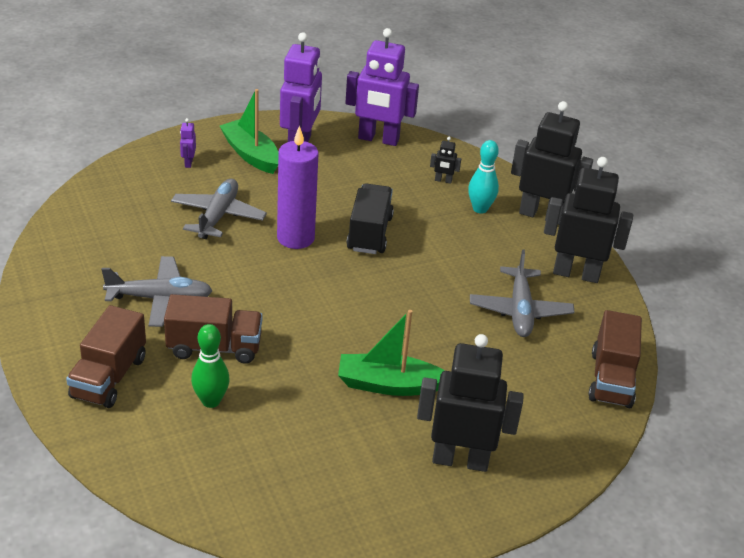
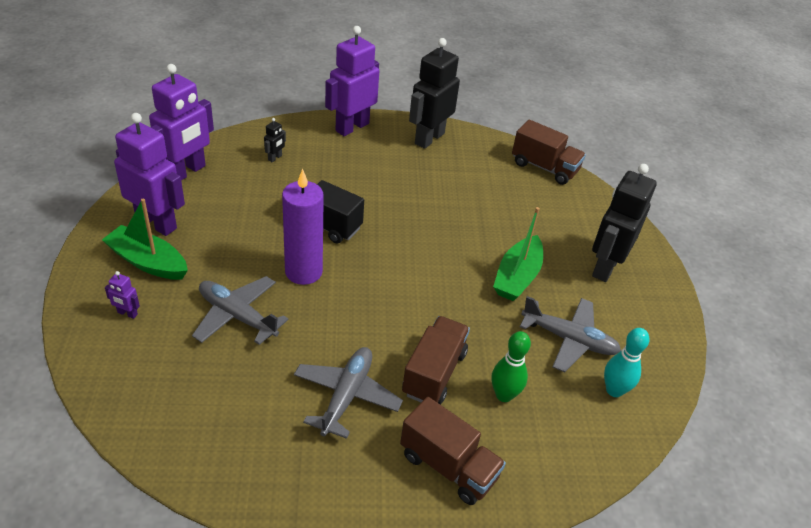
camera: 70 degrees left, 5 degrees up
(251, 154) = (148, 262): green boat -> green boat turned 45 degrees clockwise
(480, 209) = (326, 153): turquoise bowling pin -> turquoise bowling pin (614, 390)
(520, 310) = (458, 180): grey plane -> grey plane (569, 339)
(541, 215) = (352, 127): black robot -> purple robot

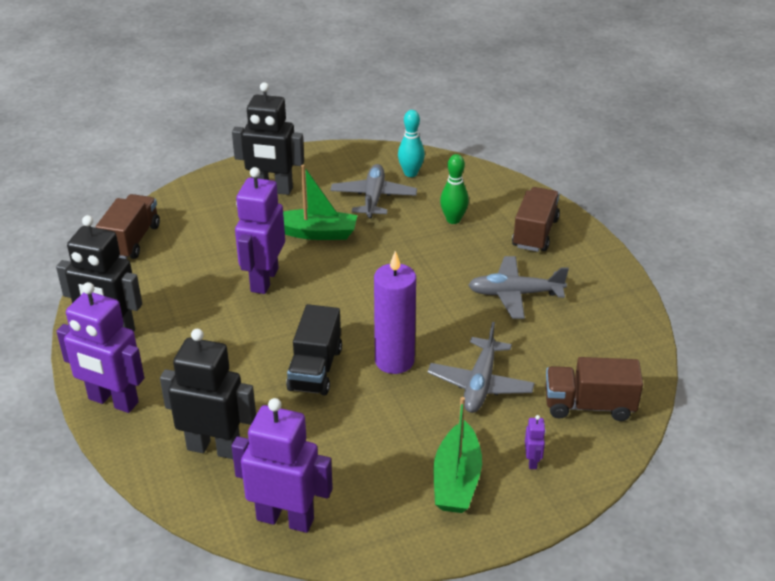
camera: 105 degrees left, 5 degrees down
(156, 223) = (394, 502): purple robot -> purple robot (264, 280)
(275, 158) = (214, 448): black robot -> black robot, size x2.46
(434, 373) = (458, 256): brown truck -> brown truck (589, 405)

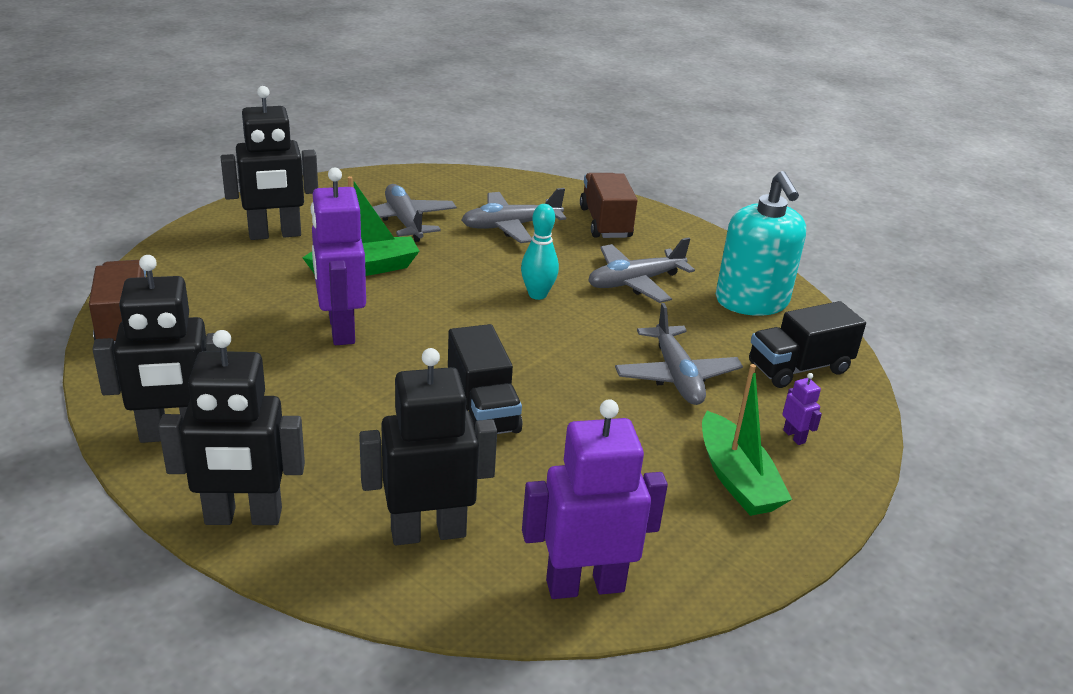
camera: 30 degrees left, 5 degrees down
(113, 401) = (243, 517): purple robot -> black robot
(394, 361) = (565, 376): purple candle -> none
(410, 173) = (426, 191): turquoise bowling pin -> turquoise bowling pin (537, 294)
(453, 220) = (510, 226): green bowling pin -> grey plane
(589, 405) = (798, 368): brown truck -> black truck
(601, 336) = (752, 302): none -> turquoise soap dispenser

